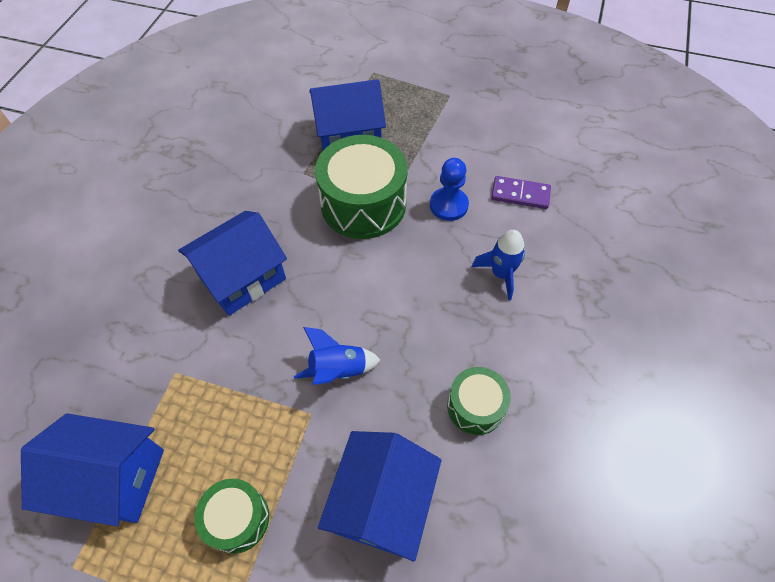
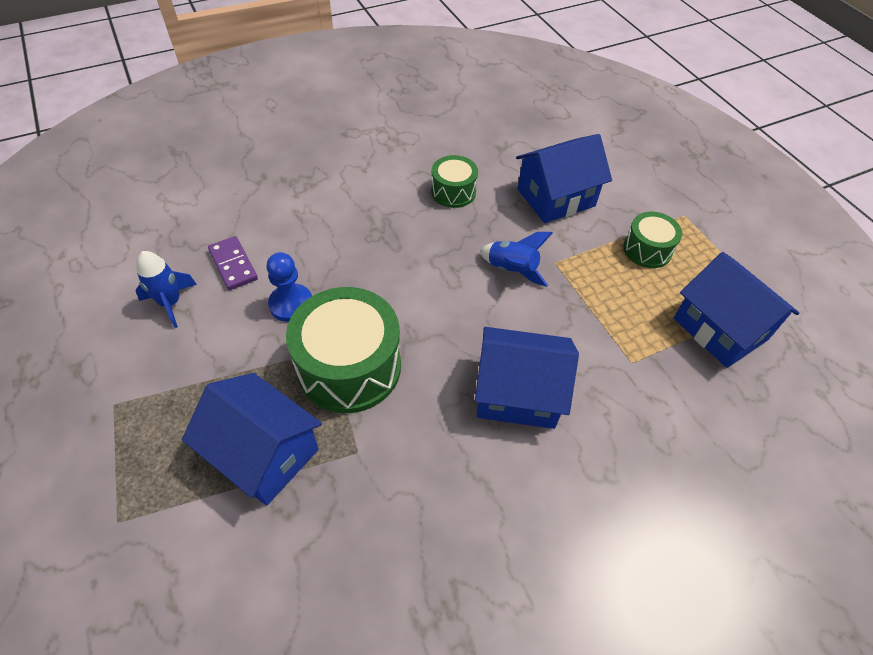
camera: 135 degrees left, 5 degrees down
(501, 274) = (334, 233): blue rocket -> blue rocket (171, 303)

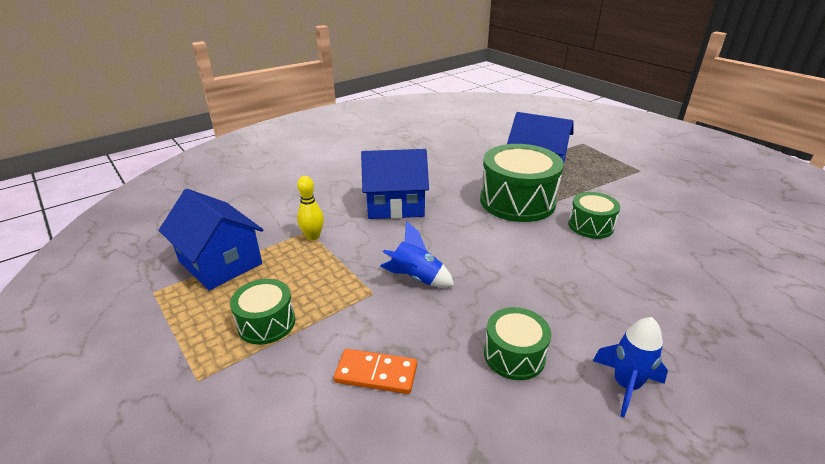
camera: 170 degrees right, 20 degrees down
(171, 303) = (678, 213): blue rocket -> blue rocket (625, 385)
(233, 265) = (667, 243): purple domino -> none
(291, 304) = (590, 226): blue pawn -> green drum
(556, 197) = (376, 373): blue house -> orange domino
(624, 350) = (313, 236): none -> yellow bowling pin

